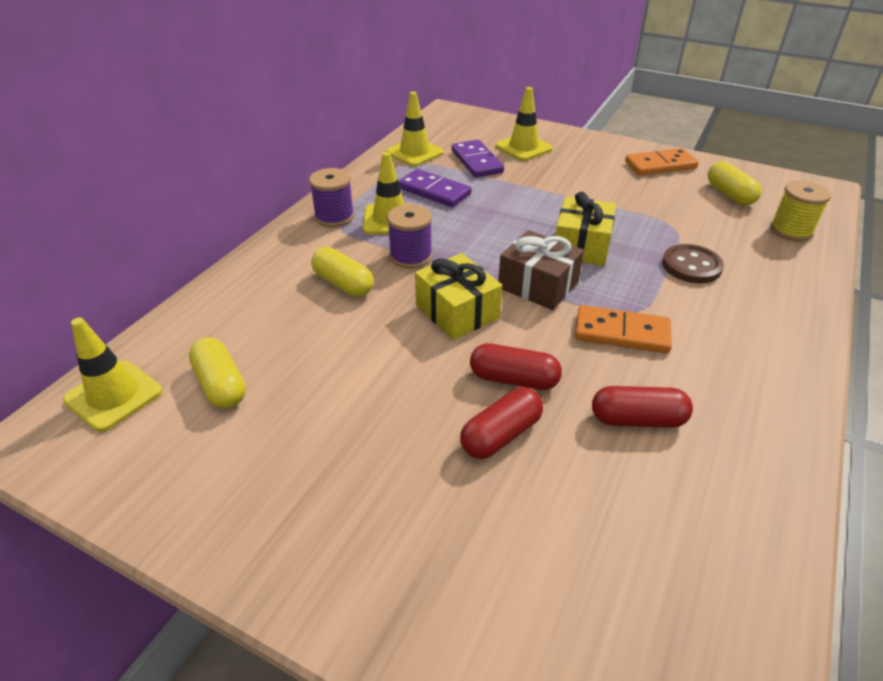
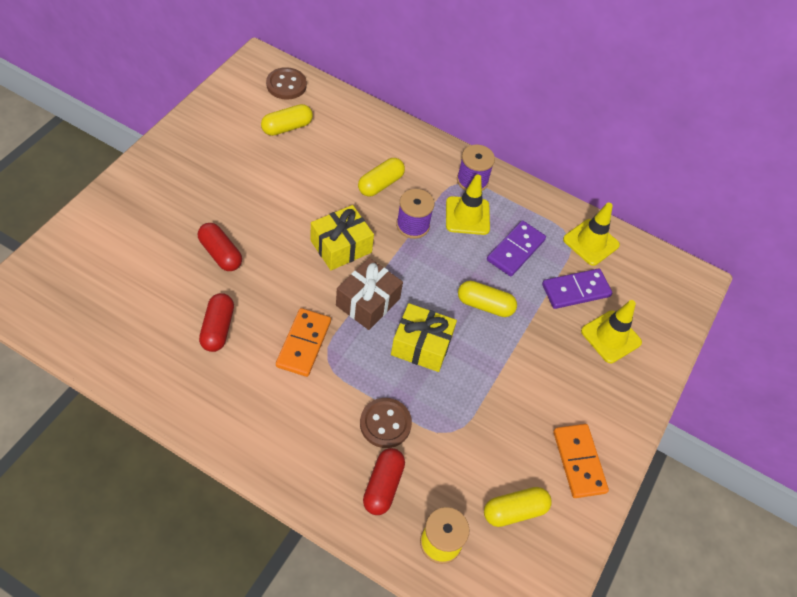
camera: 85 degrees right, 15 degrees up
(114, 395) = (286, 85): yellow traffic cone -> brown button
(512, 208) = (485, 305): none -> yellow capsule
(513, 380) = (266, 268): red capsule -> red capsule (383, 486)

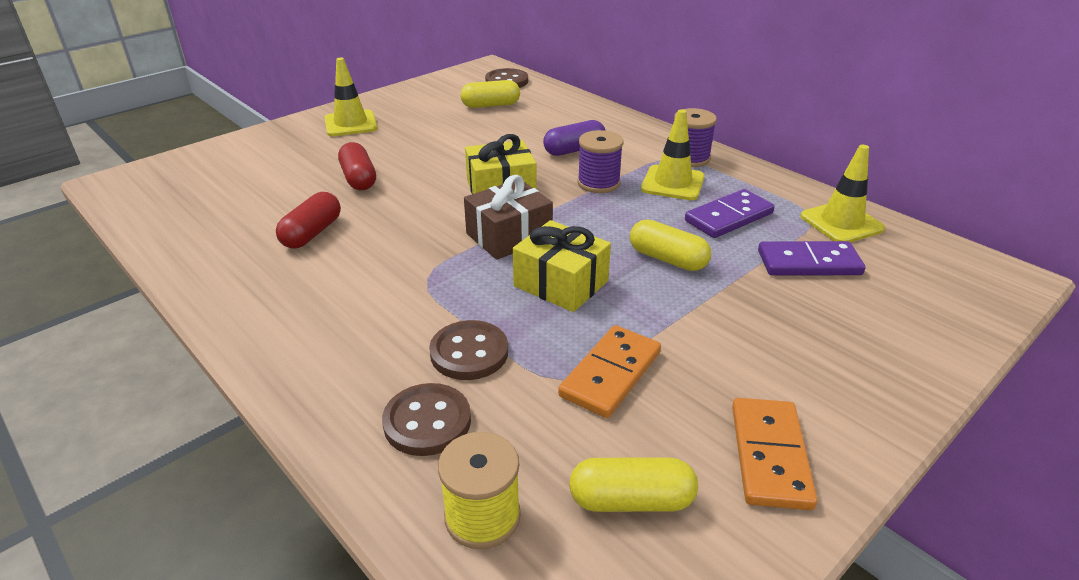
camera: 25 degrees right, 20 degrees down
(303, 344) = (405, 260): orange domino -> orange domino (610, 374)
(380, 184) = (574, 150): yellow capsule -> purple capsule
(383, 486) = (427, 422): red capsule -> brown button
(611, 337) = (856, 316): yellow traffic cone -> yellow traffic cone (351, 124)

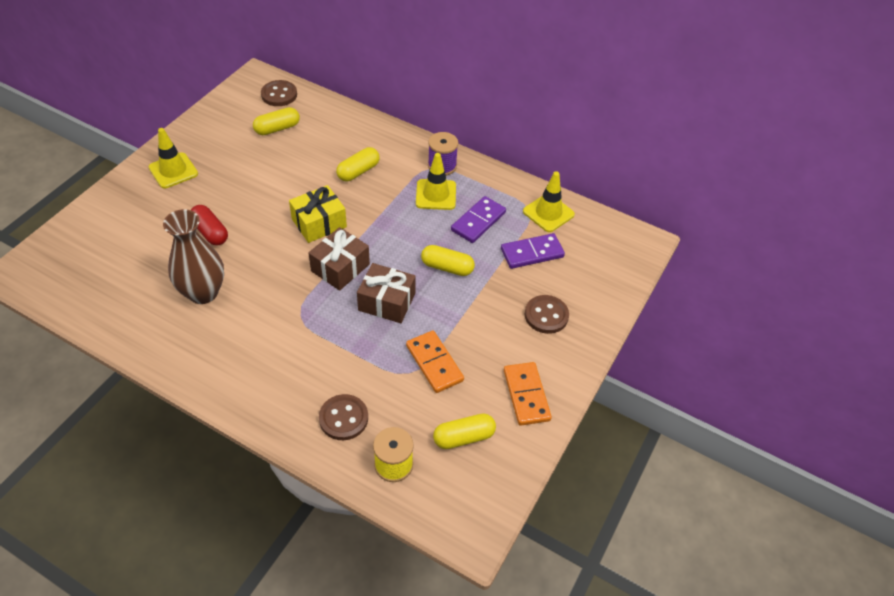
camera: 20 degrees left, 15 degrees up
(312, 233) = (203, 292): red capsule -> brown vase
(469, 352) = (349, 367): brown button -> brown button (546, 315)
(561, 283) = (386, 302): yellow gift -> brown gift
(574, 150) = (358, 171): purple capsule -> yellow capsule
(598, 183) = (385, 204): purple spool -> none
(610, 374) = (434, 363): orange domino -> orange domino turned 45 degrees counterclockwise

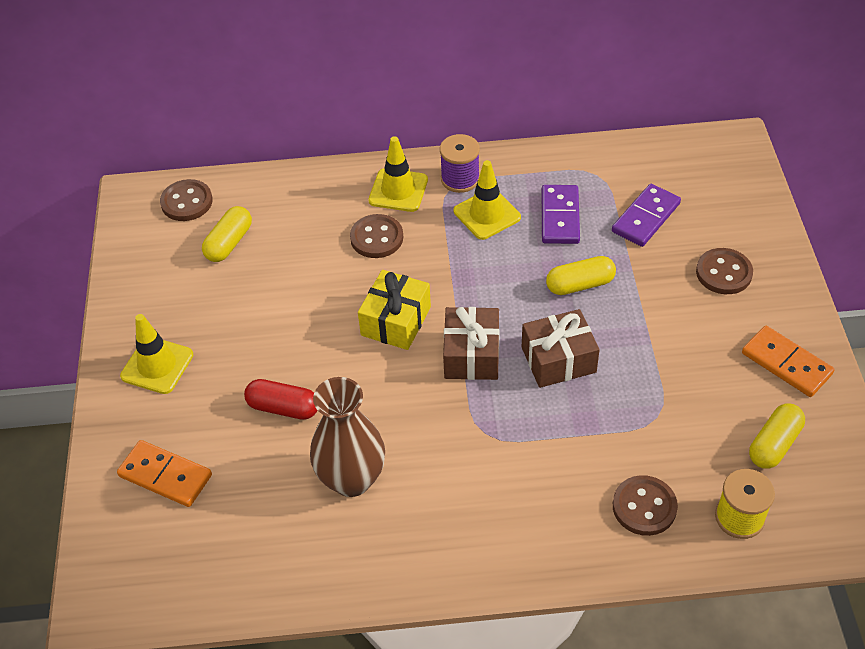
camera: 30 degrees left, 0 degrees up
(358, 171) = (376, 238): yellow capsule -> brown button
(434, 363) = (671, 391): orange domino -> orange domino (165, 476)
(548, 213) = (618, 166): yellow traffic cone -> yellow traffic cone (398, 190)

